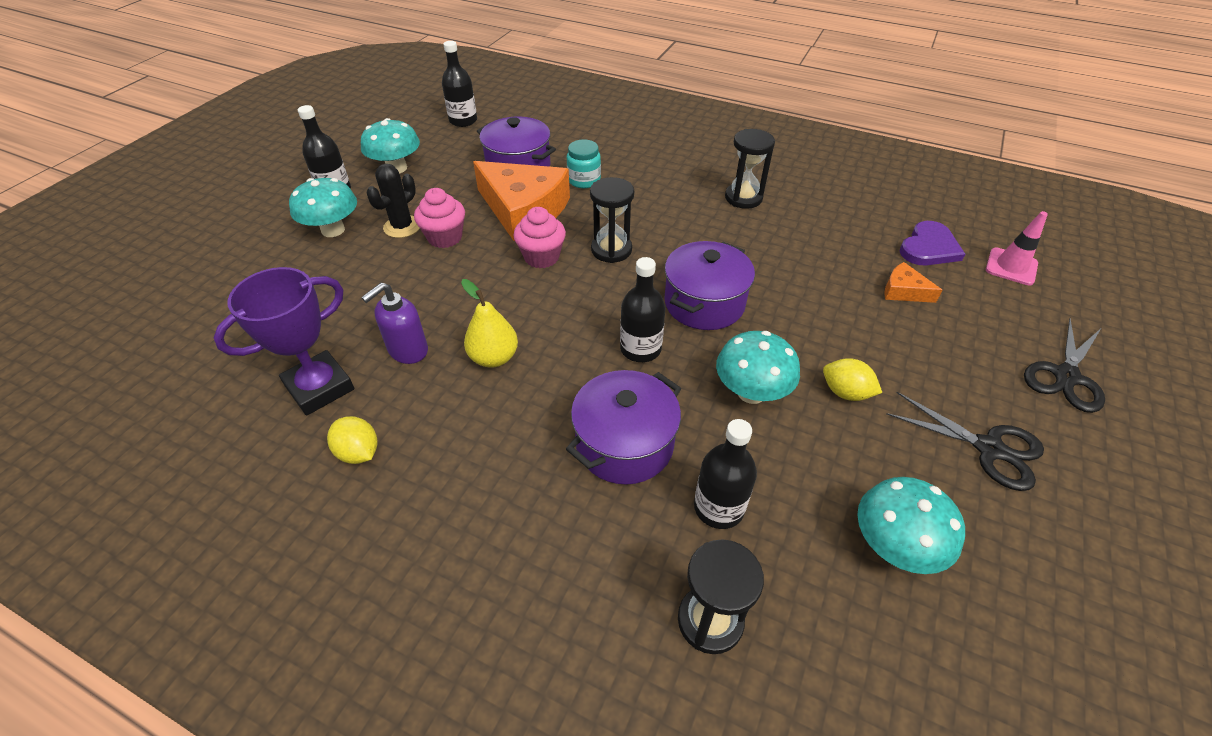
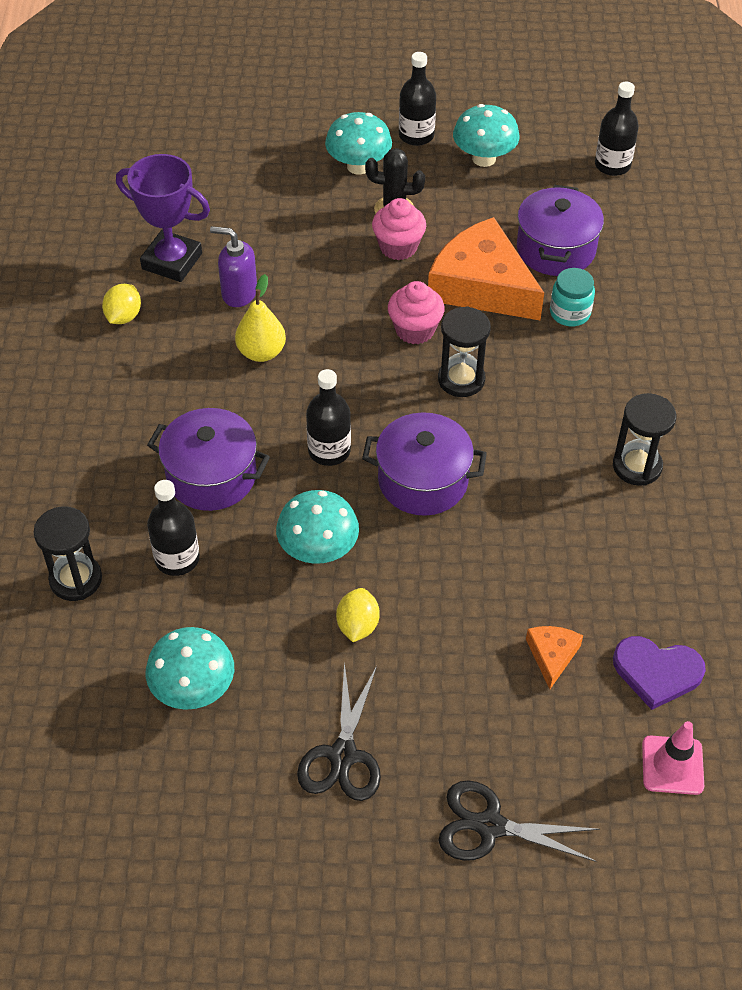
camera: 65 degrees right, 5 degrees up
(524, 210) = (481, 285): orange cheese -> orange cheese turned 120 degrees clockwise

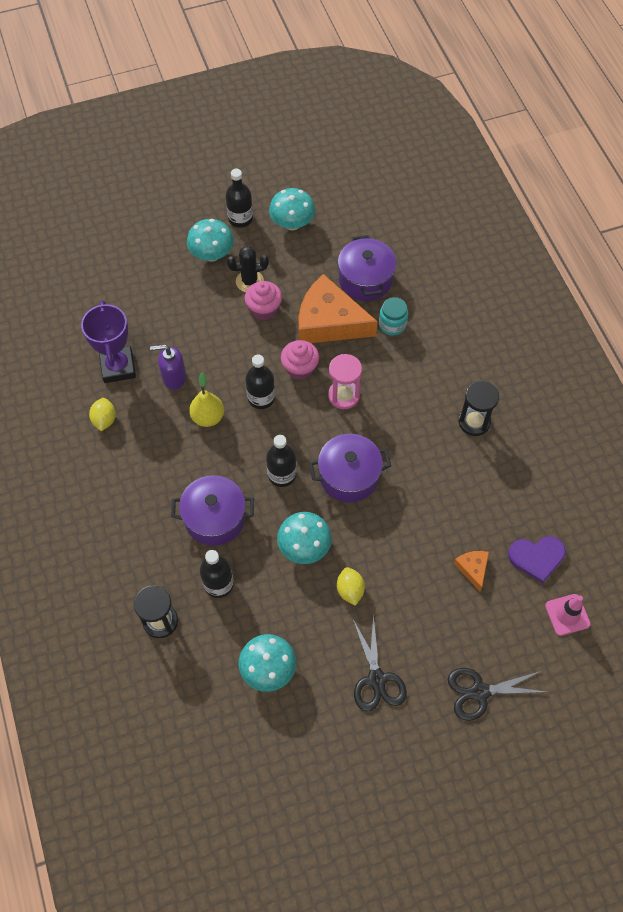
camera: 20 degrees left, 10 degrees up
(172, 261) = (118, 367): purple trophy -> purple trophy turned 75 degrees clockwise
(461, 379) = (343, 396): black hourglass -> pink hourglass
(612, 165) = (377, 204): black bottle -> black bottle (261, 398)

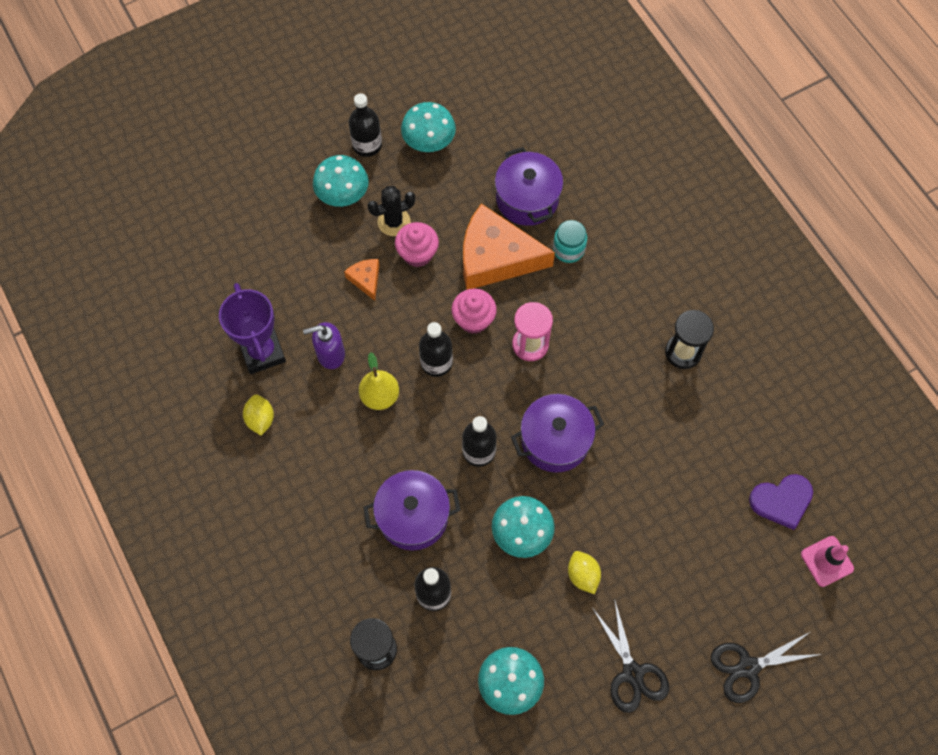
camera: 10 degrees left, 5 degrees up
(472, 569) = (714, 526): orange cheese -> orange cheese (366, 279)

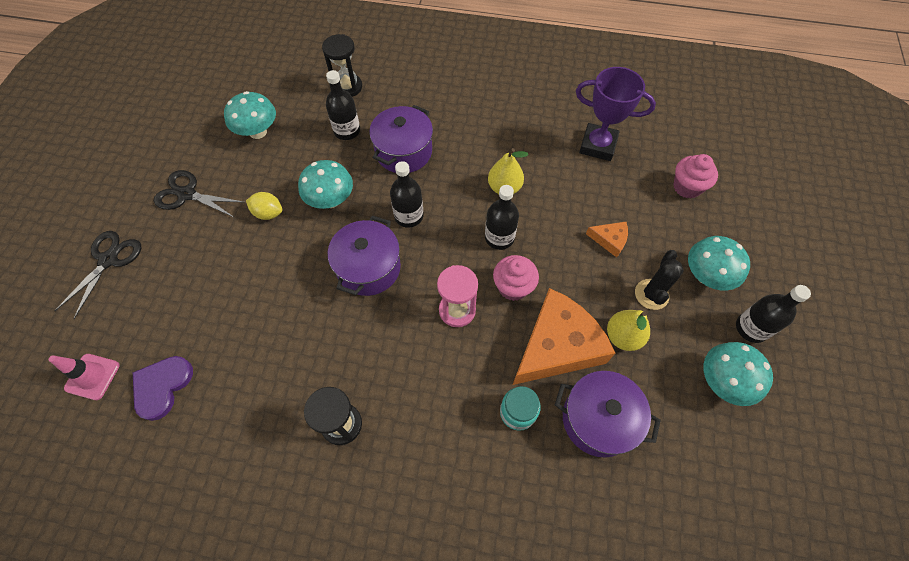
camera: 130 degrees right, 5 degrees down
(260, 419) = (547, 117): yellow lemon -> none
(330, 354) = (563, 180): purple soap dispenser -> none
(417, 254) = (606, 290): pink cupcake -> pink cupcake (687, 187)
(448, 220) = (623, 336): none -> yellow pear

